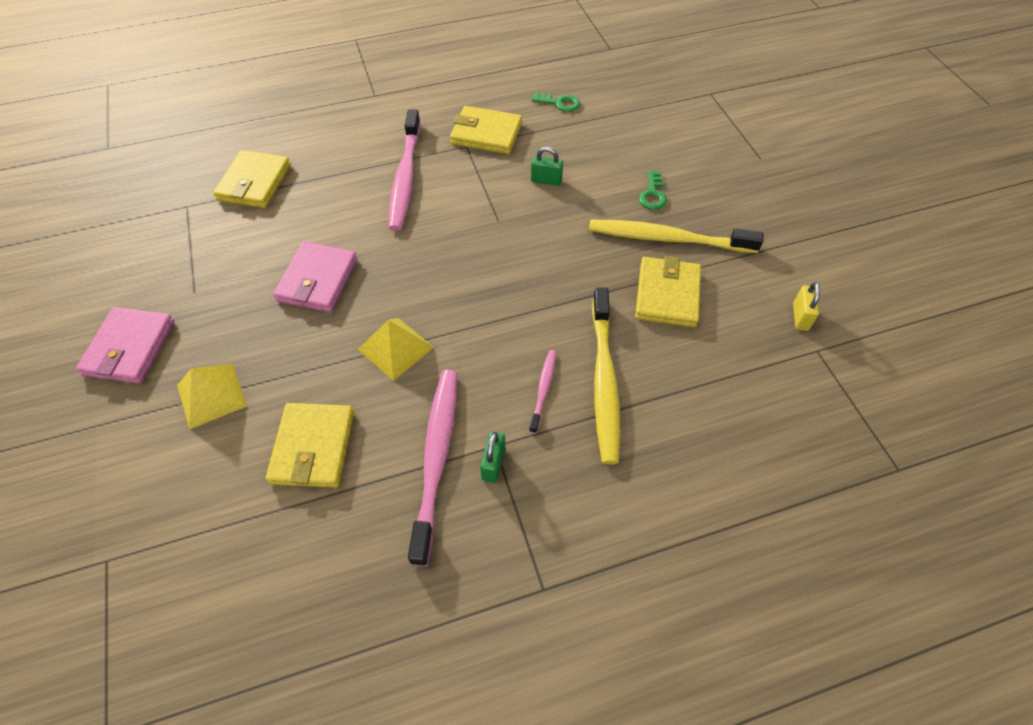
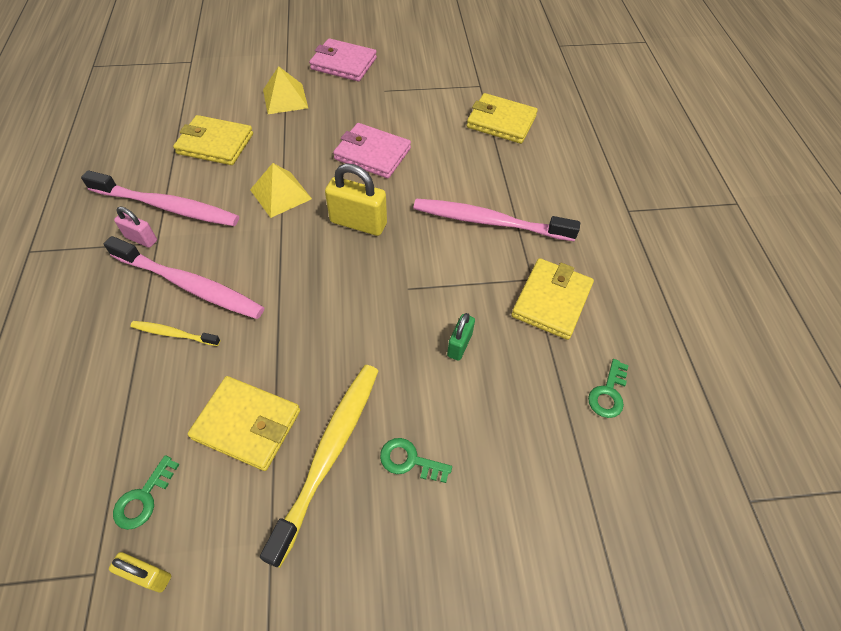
camera: 100 degrees right, 0 degrees up
(426, 270) = (358, 223): none -> yellow padlock
(493, 464) = (141, 239): green padlock -> pink padlock
(543, 390) = (189, 285): pink toothbrush -> pink toothbrush, size x2.03
(604, 380) = (174, 334): yellow toothbrush -> yellow toothbrush, size x0.49
(754, 342) = (143, 498): none -> green key

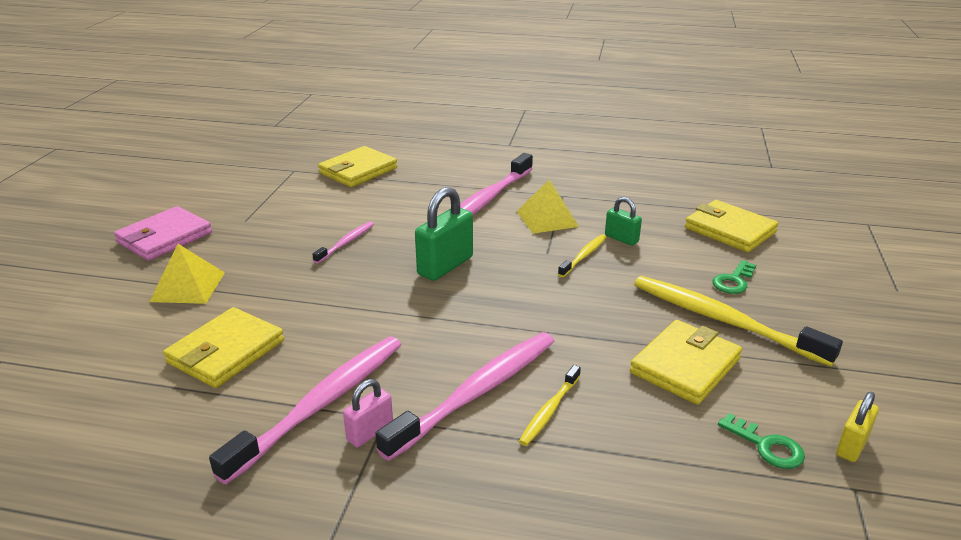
camera: 70 degrees left, 25 degrees down
(280, 194) = (365, 310): yellow pyramid -> yellow pyramid (547, 218)
(358, 223) = (445, 266): yellow padlock -> green padlock
(372, 154) = (346, 243): pink wallet -> pink toothbrush
(411, 318) = (583, 256): none -> yellow toothbrush
(551, 301) = (589, 192): yellow wallet -> yellow wallet (730, 230)
(608, 393) = (683, 190): green key -> none

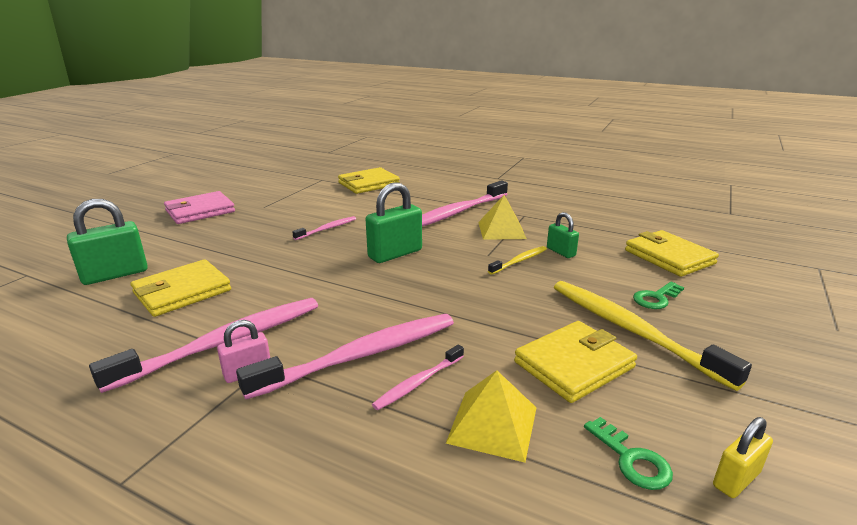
camera: 15 degrees right, 5 degrees down
(122, 343) = (115, 274): none -> green padlock
(188, 287) = (191, 244): yellow pyramid -> yellow pyramid (493, 424)
(549, 410) = (418, 382): yellow toothbrush -> pink toothbrush

